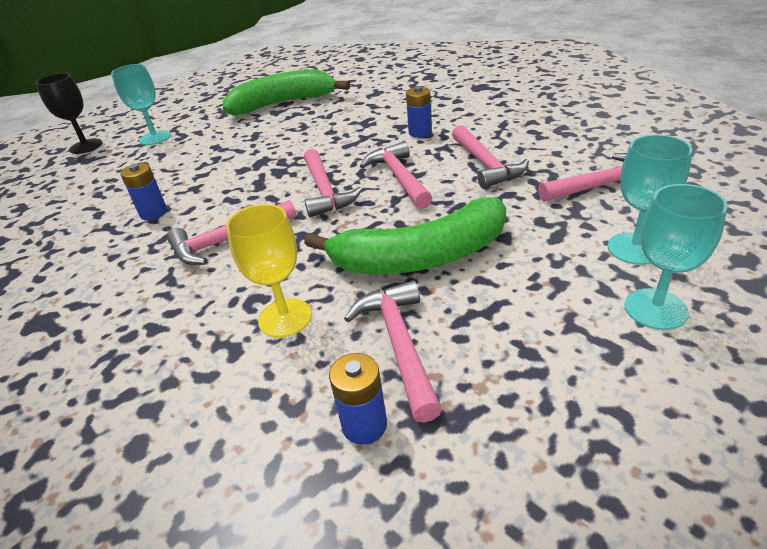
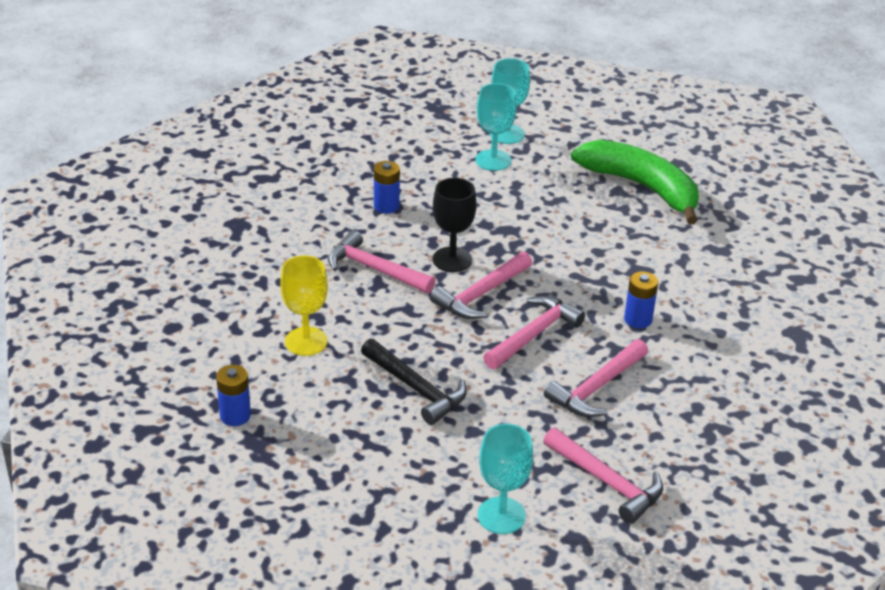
camera: 55 degrees right, 0 degrees up
(86, 146) = (463, 98): black goblet -> black goblet (452, 259)
(399, 344) = (311, 408): pink hammer -> none
(421, 257) = (416, 389): green banana -> black hammer
(655, 309) = (423, 536): turquoise goblet -> turquoise goblet (493, 160)

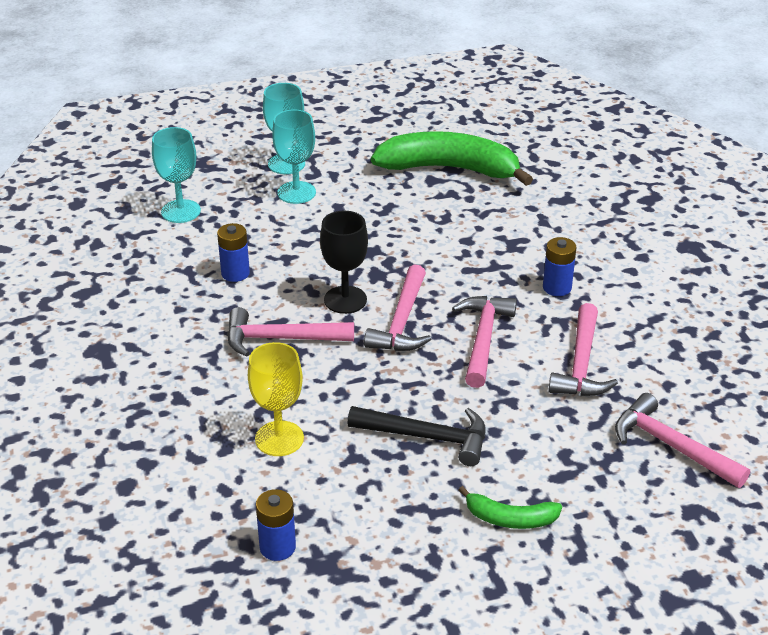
camera: 30 degrees left, 0 degrees up
(422, 475) = (510, 519): none -> green banana
(501, 515) = (614, 521): turquoise goblet -> turquoise goblet (181, 211)
(607, 482) = (671, 446): pink hammer -> pink hammer turned 150 degrees counterclockwise

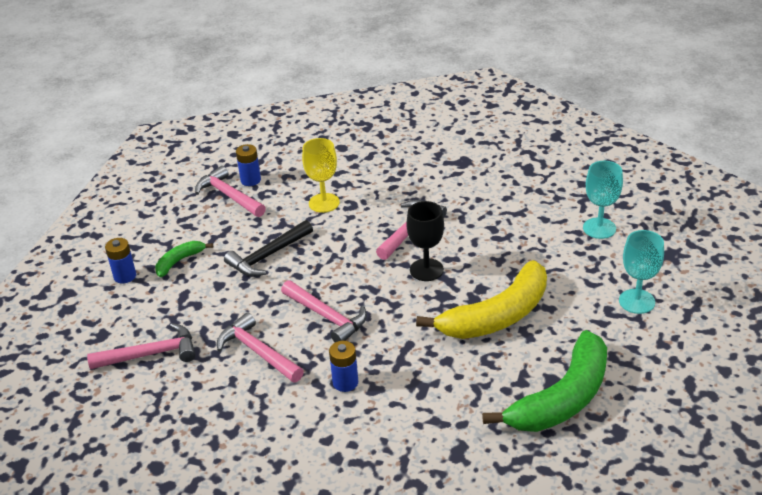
camera: 125 degrees right, 0 degrees up
(235, 273) = (499, 231): blue battery -> blue battery (125, 276)
(296, 192) = (586, 292): turquoise goblet -> none
(377, 231) = (497, 315): none -> yellow banana
(402, 322) = (379, 286): pink hammer -> pink hammer (229, 196)

